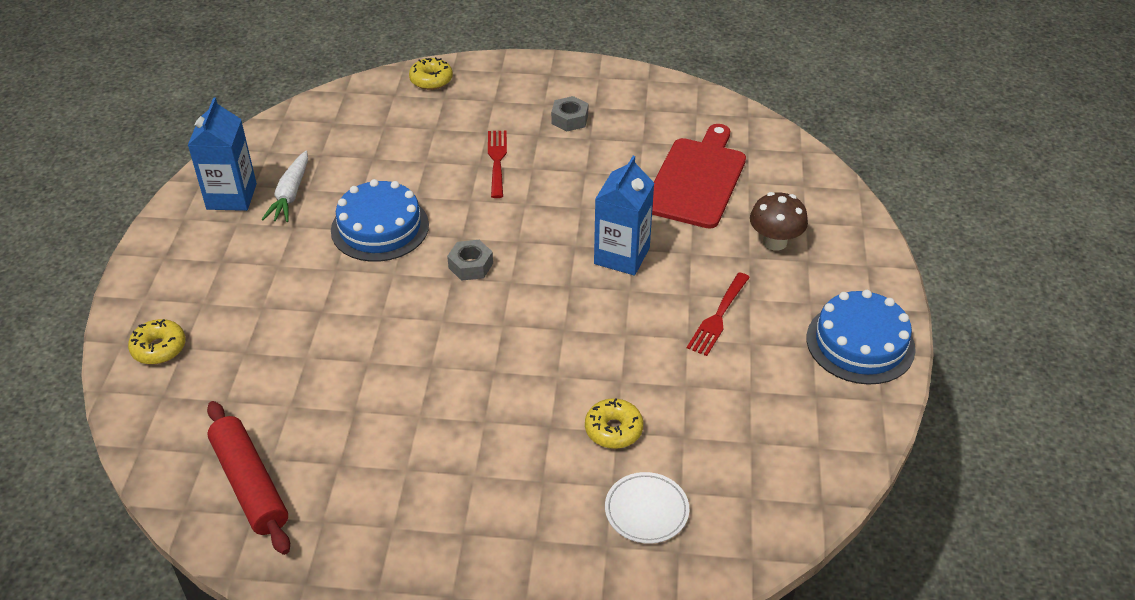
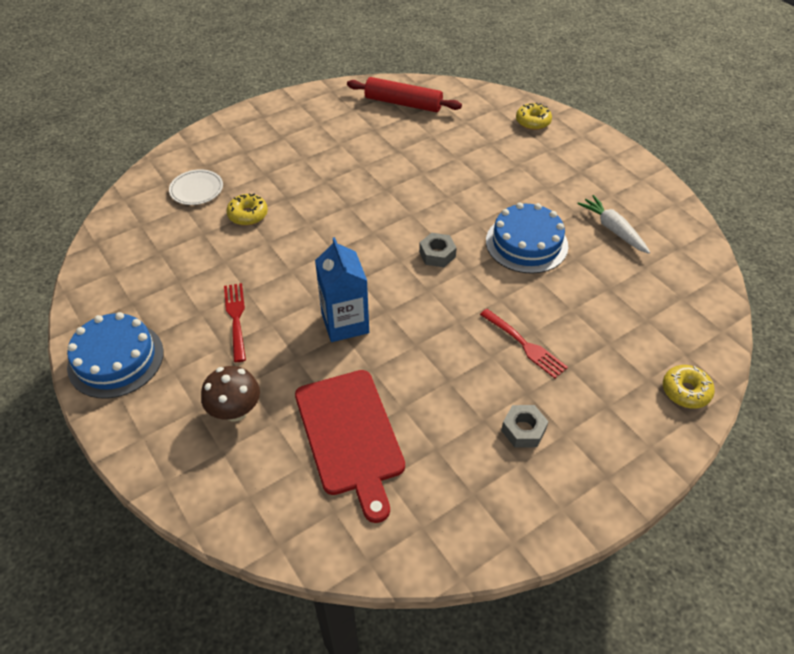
camera: 140 degrees right, 5 degrees up
(231, 196) = (642, 207): blue carton -> none

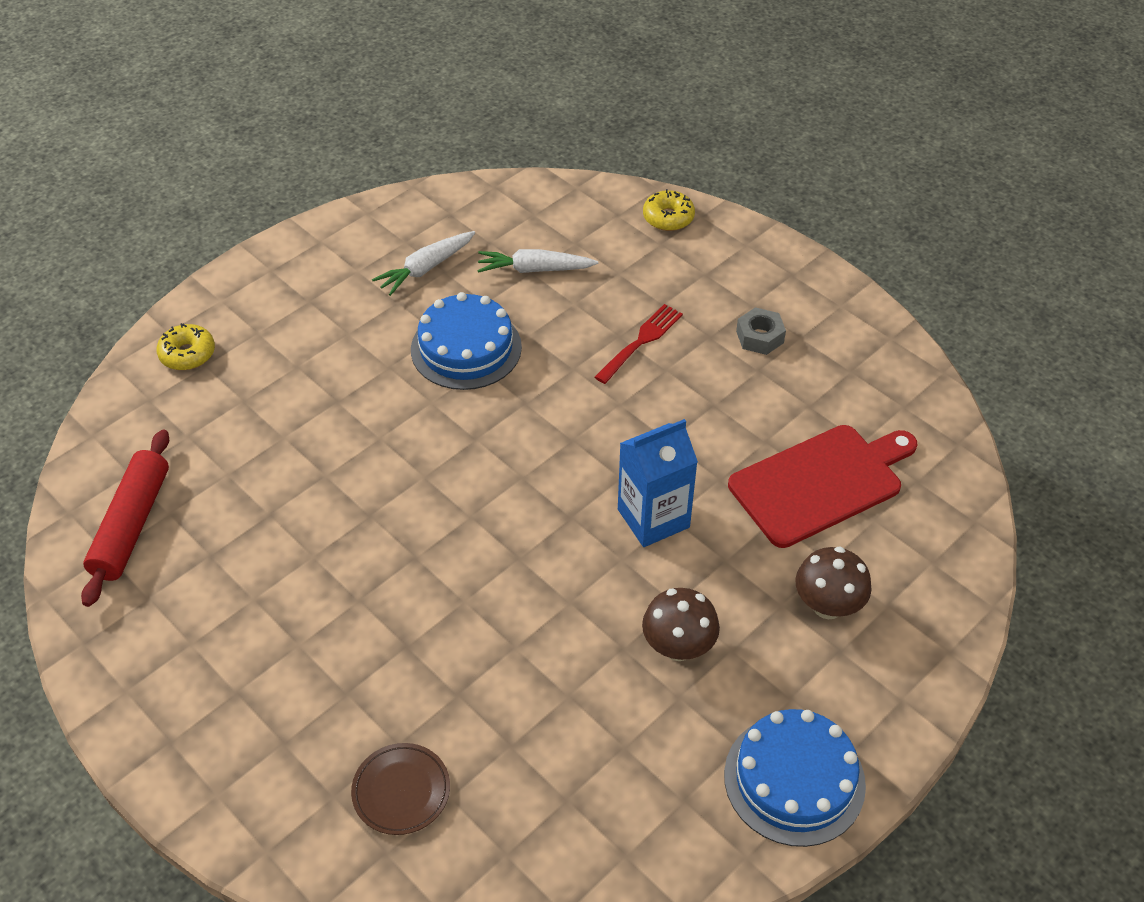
camera: 100 degrees left, 0 degrees up
(196, 190) = (401, 791): white plate -> brown plate
(236, 318) = (678, 647): red fork -> brown mushroom
(248, 215) = (456, 691): yellow donut -> none
(437, 254) = (504, 437): grey nut -> none
(612, 290) = (534, 269): none -> white carrot

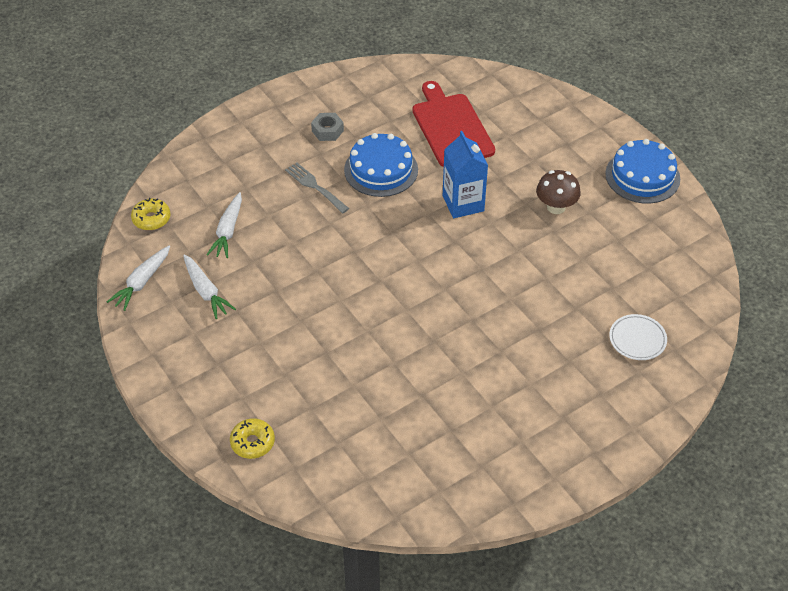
camera: 80 degrees left, 0 degrees up
(132, 525) = (416, 476): red rolling pin -> none
(401, 791) = (637, 339): brown plate -> white plate
(432, 210) = (142, 282): none -> white carrot
(466, 348) = (295, 276): blue cake -> blue cake (381, 170)
(641, 342) = (315, 186): red fork -> grey fork
(668, 217) = (200, 154): yellow donut -> yellow donut (151, 219)
(827, 605) = (537, 142): brown mushroom -> none

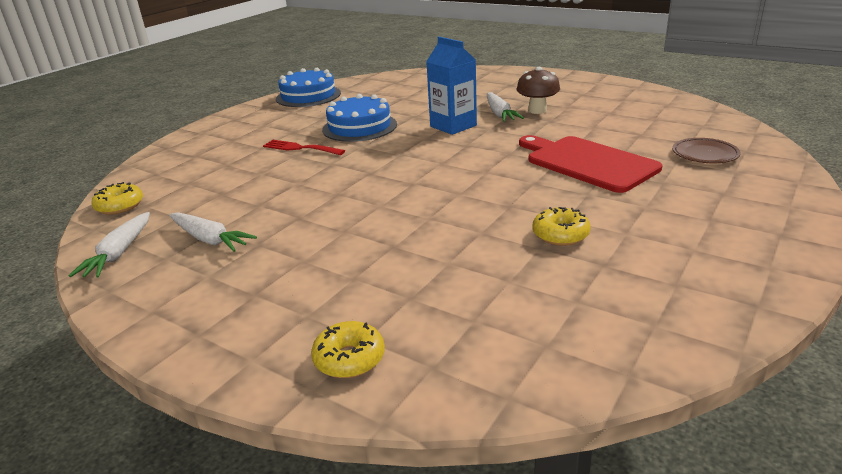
camera: 20 degrees left, 20 degrees down
(228, 231) = (218, 193): white carrot -> white carrot (499, 114)
(315, 186) = (300, 148): grey fork -> red fork
(327, 131) = (293, 120): grey nut -> none
(445, 389) = (560, 235): none -> yellow donut
(451, 127) = (406, 97): red cutting board -> red cutting board (588, 162)
(637, 339) = (704, 154): white plate -> brown plate
(642, 176) = (588, 84): blue cake -> blue cake (308, 96)

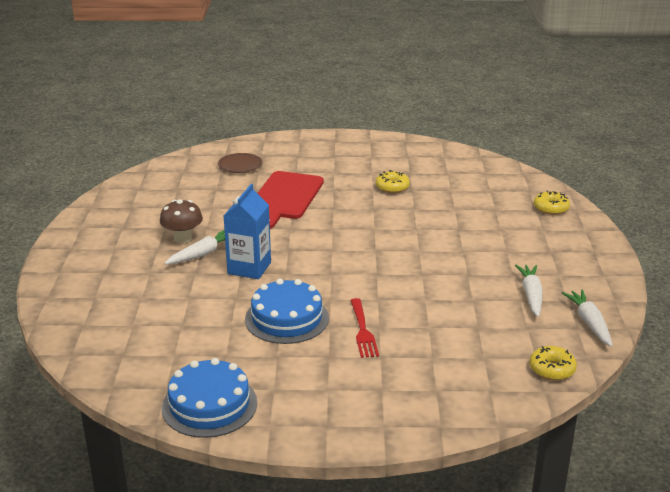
camera: 125 degrees left, 0 degrees up
(119, 253) = (589, 323): white carrot -> white carrot turned 75 degrees counterclockwise

